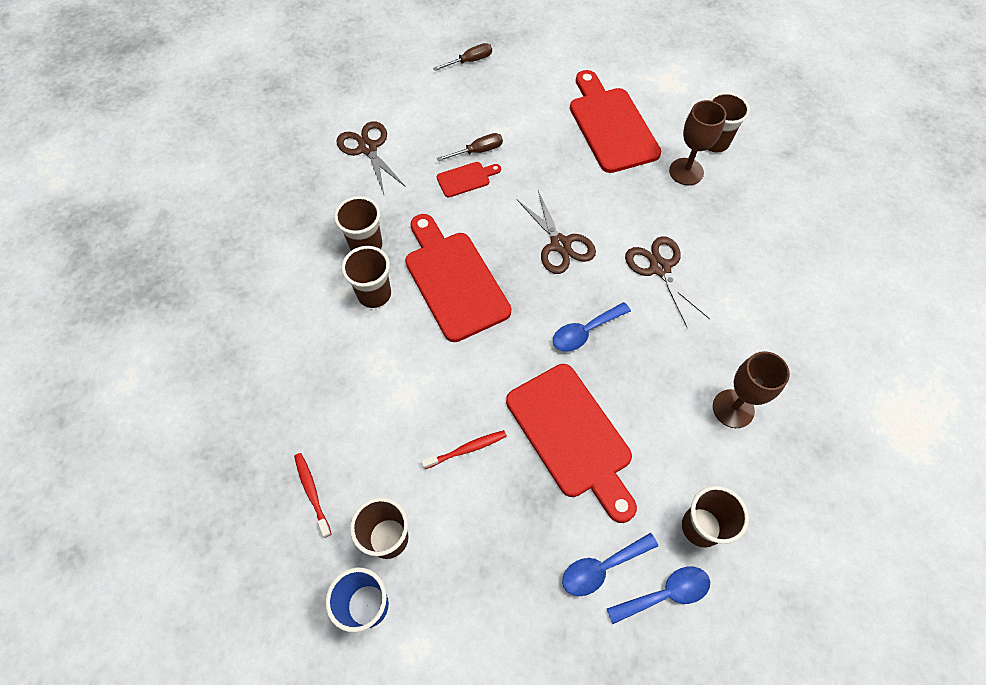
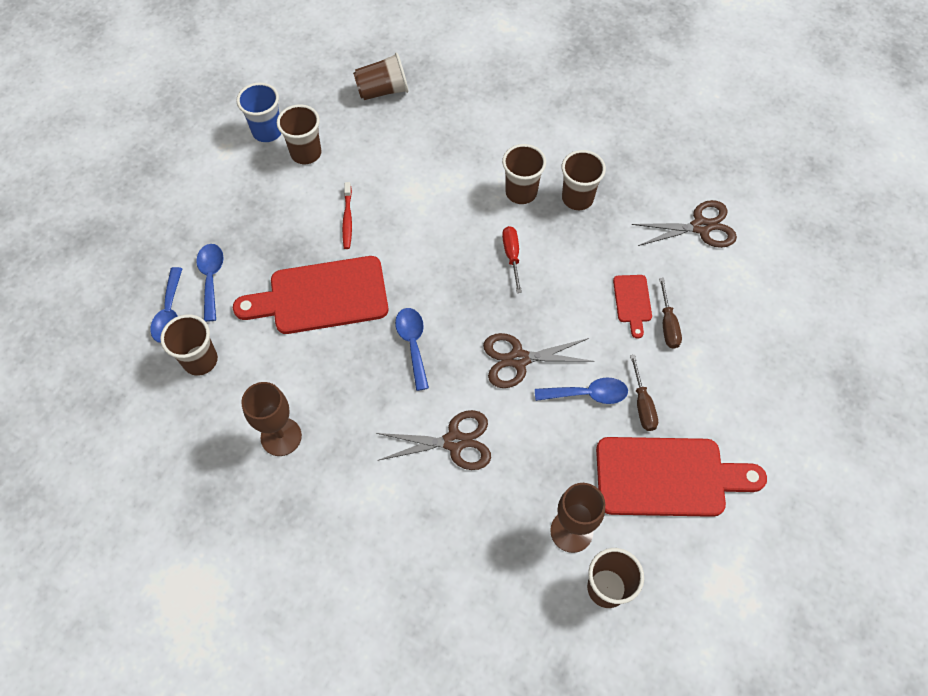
camera: 110 degrees right, 0 degrees up
(264, 485) = (383, 91): none -> brown cup
(312, 492) = (363, 117): red toothbrush -> none
(454, 280) = (512, 256): red cutting board -> red screwdriver
(470, 61) = (815, 359): brown screwdriver -> brown screwdriver (642, 404)
(568, 188) = (588, 394): none -> blue spoon

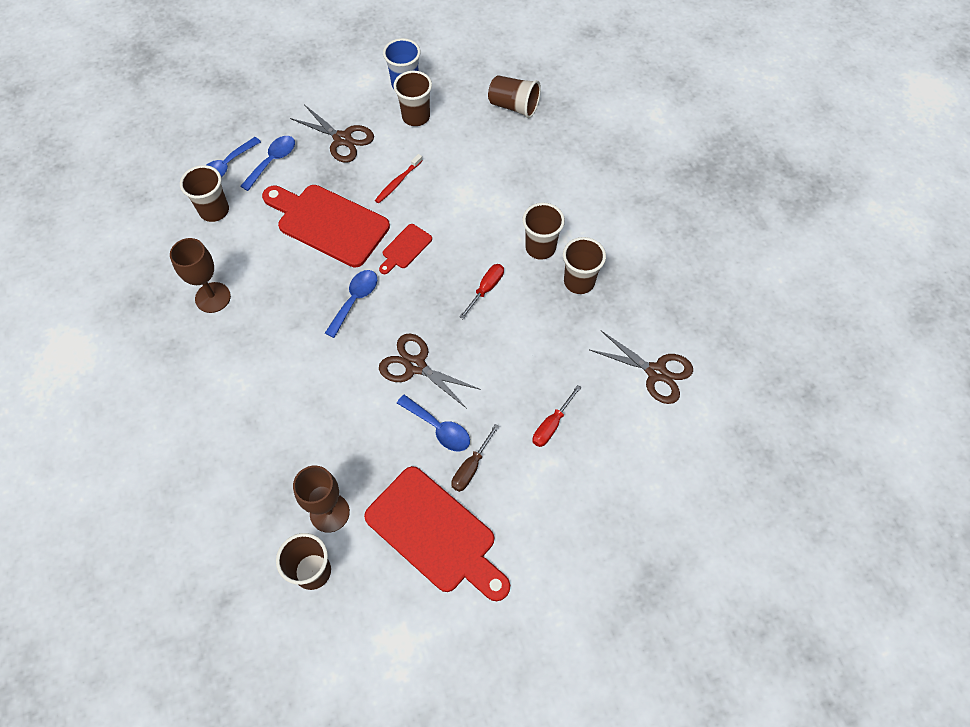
camera: 40 degrees right, 0 degrees up
(454, 442) = (315, 388): brown scissors -> brown scissors (342, 139)
(632, 302) = (541, 388): red cutting board -> red cutting board (405, 248)
(668, 324) = (551, 425): brown screwdriver -> red screwdriver

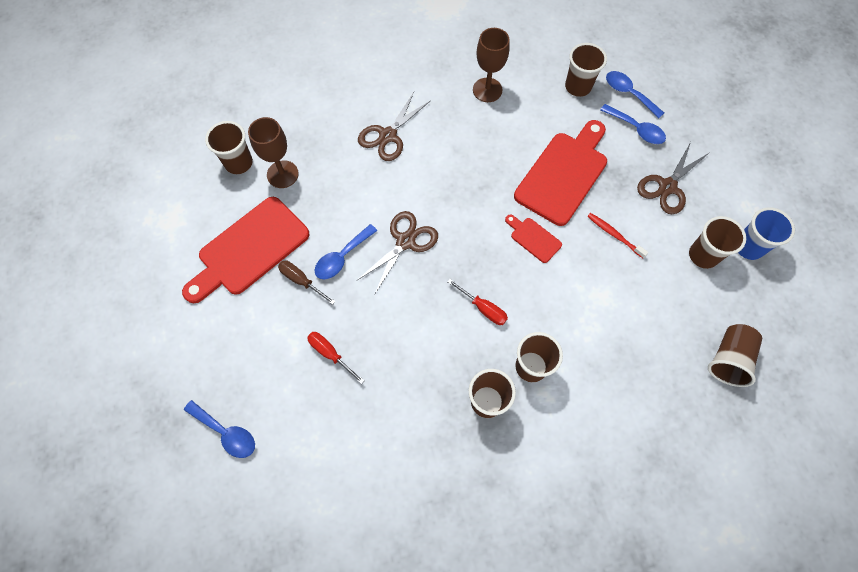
camera: 95 degrees right, 5 degrees up
(355, 300) = (478, 195): blue spoon -> blue spoon (226, 432)
(656, 372) = (372, 466): brown scissors -> brown scissors (388, 135)

